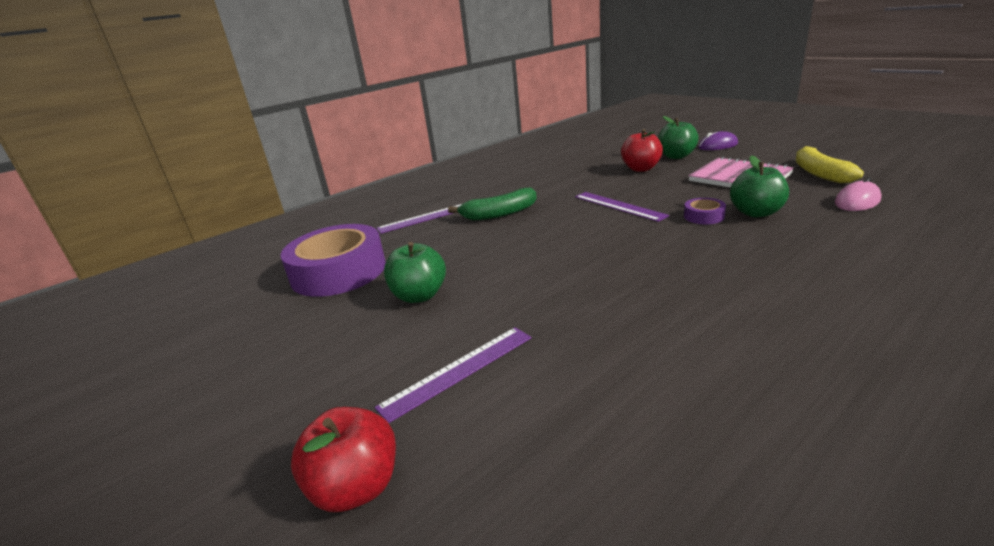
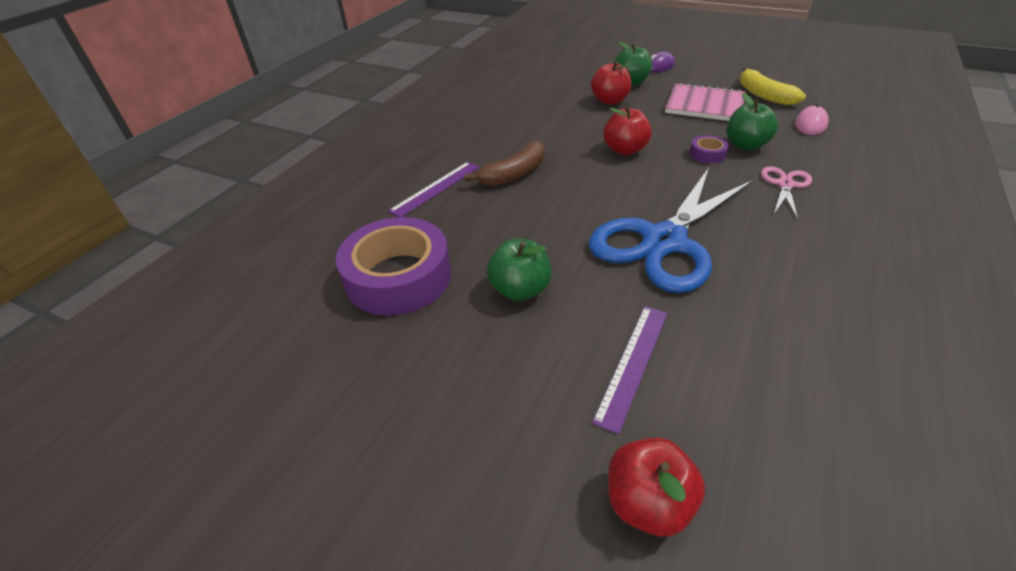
camera: 25 degrees left, 15 degrees up
(499, 214) = (514, 174): green banana -> brown banana
(587, 280) = (664, 241): none -> blue scissors
(619, 206) = (624, 150): purple ruler -> red apple
(772, 250) = (785, 185): none -> pink scissors

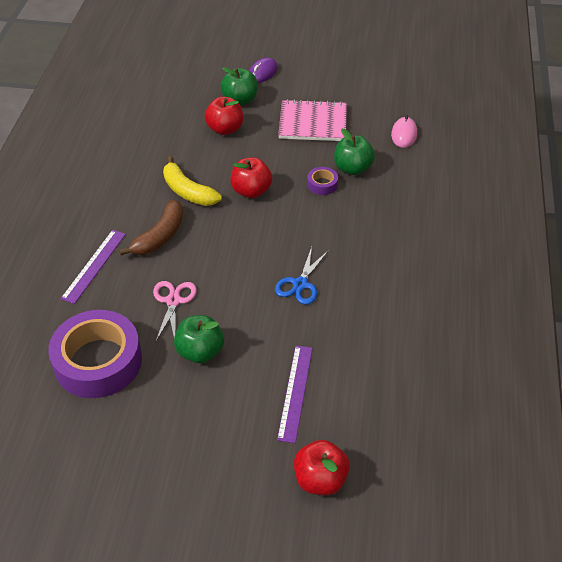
camera: 20 degrees left, 5 degrees up
(664, 241) = (300, 284): blue scissors -> blue scissors, size x0.45
(763, 95) = (363, 102): yellow banana -> yellow banana (188, 191)
(785, 185) = (386, 208): pink scissors -> pink scissors (173, 301)

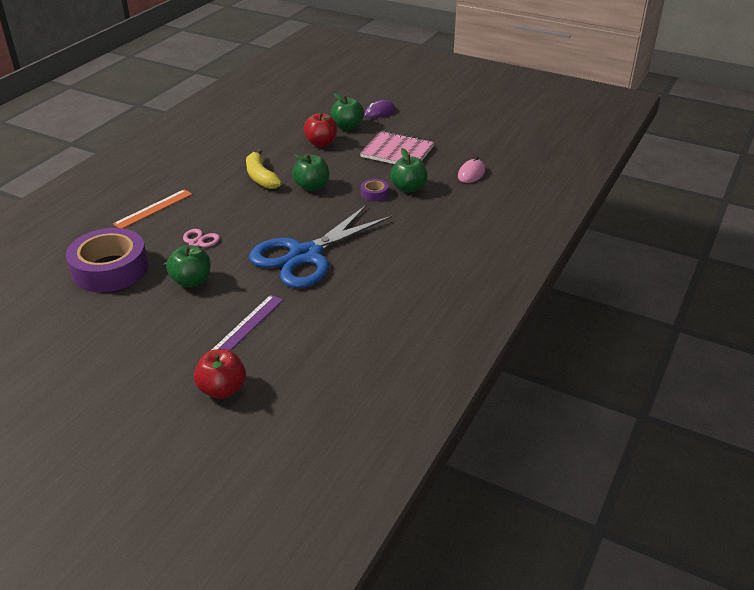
camera: 20 degrees right, 10 degrees down
(94, 265) = (153, 209): purple ruler -> orange ruler
(160, 236) = (217, 201): brown banana -> none
(251, 191) = (312, 187): red apple -> green apple
(300, 284) = (305, 255): blue scissors -> blue scissors, size x2.22

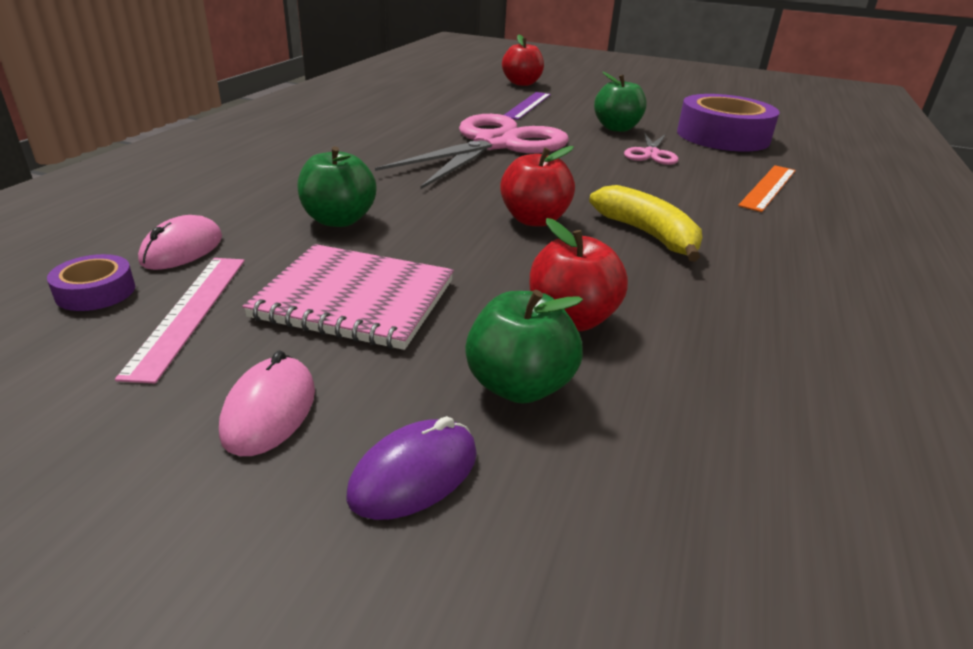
camera: 170 degrees right, 5 degrees down
(305, 255) = (495, 144): blue scissors -> pink scissors
(312, 187) = (534, 220): green apple -> red apple
(374, 193) = (408, 210): purple tape -> purple tape (95, 292)
(417, 124) = (269, 411): none -> pink mouse
(453, 149) = (189, 312): none -> pink ruler

